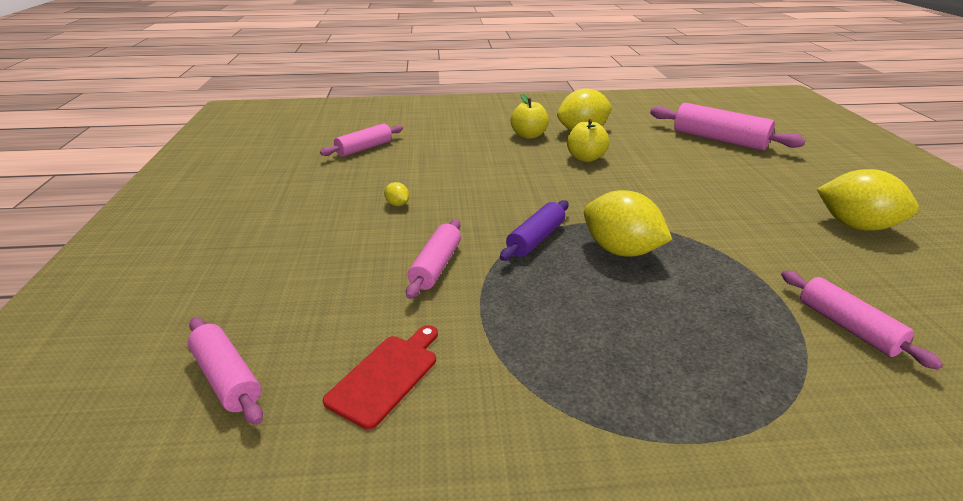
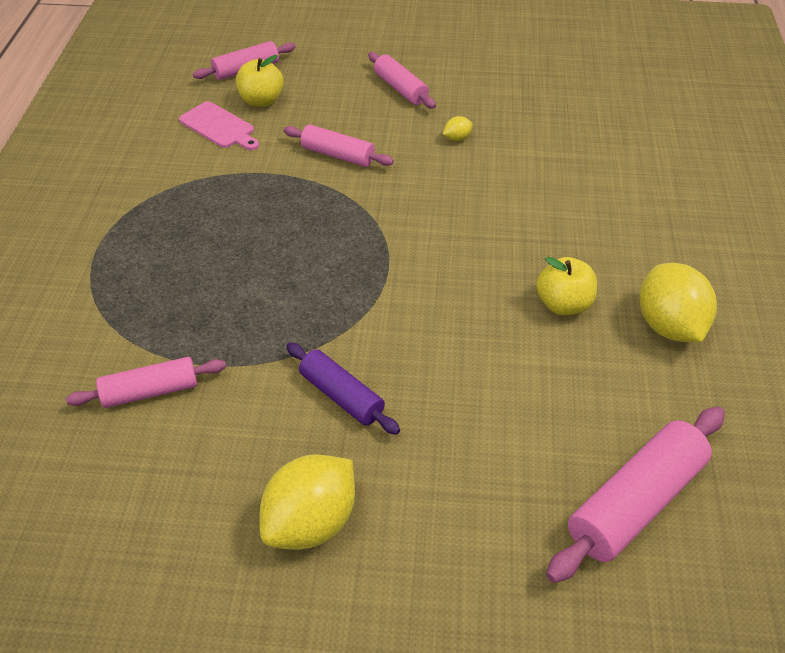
camera: 100 degrees right, 15 degrees up
(364, 148) = (605, 119): pink rolling pin -> pink rolling pin (400, 89)
(386, 376) = (219, 127): red cutting board -> pink cutting board
(529, 135) = (651, 263): yellow apple -> yellow apple (261, 101)
(536, 239) = (364, 220): purple rolling pin -> purple rolling pin (341, 396)
(620, 251) = (325, 274): yellow lemon -> none

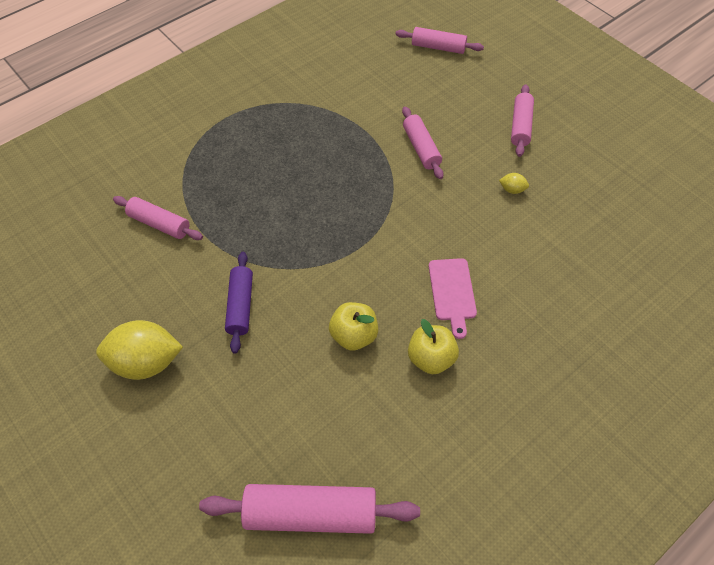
camera: 45 degrees right, 10 degrees up
(219, 127) = (375, 79): pink cutting board -> pink cutting board (452, 292)
(261, 101) = (421, 77): yellow apple -> yellow apple (354, 335)
(669, 326) = (479, 431): yellow lemon -> none

